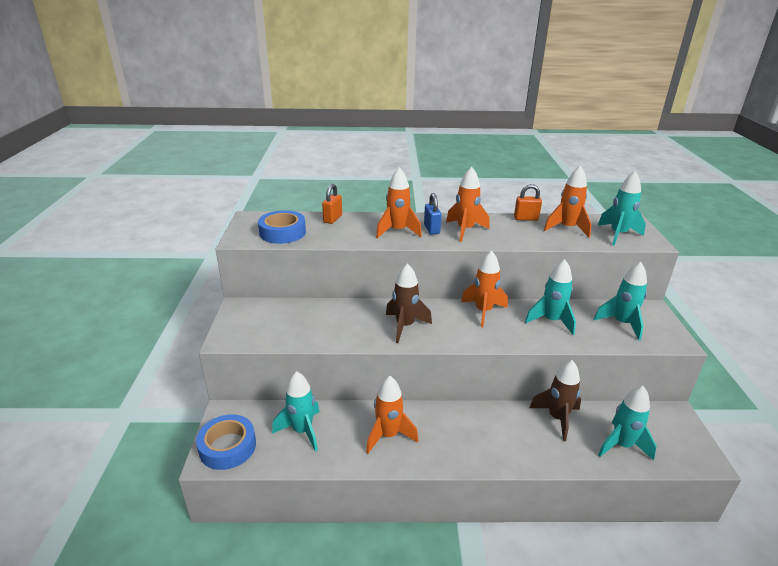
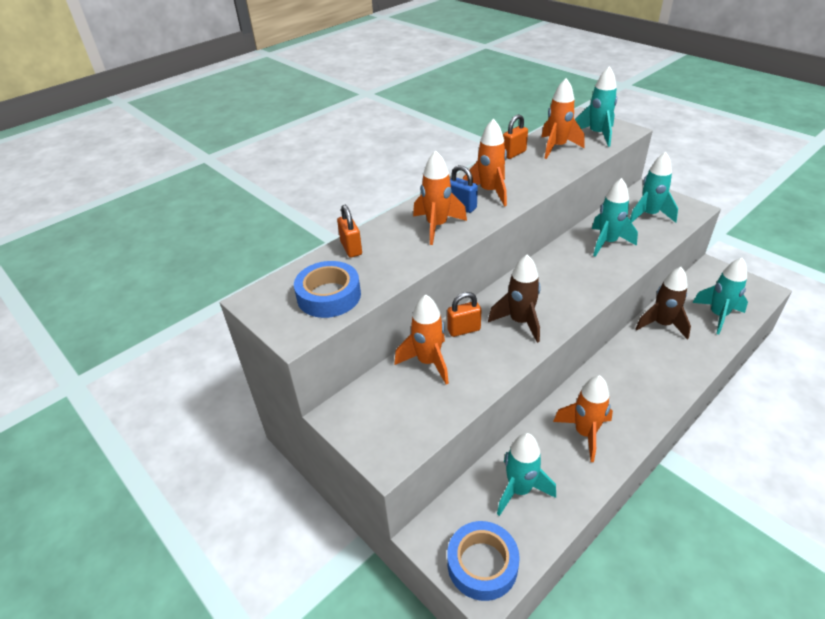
camera: 40 degrees left, 10 degrees up
(365, 310) = (464, 330): none -> orange padlock
(483, 311) = (553, 266): orange rocket -> orange rocket (428, 362)

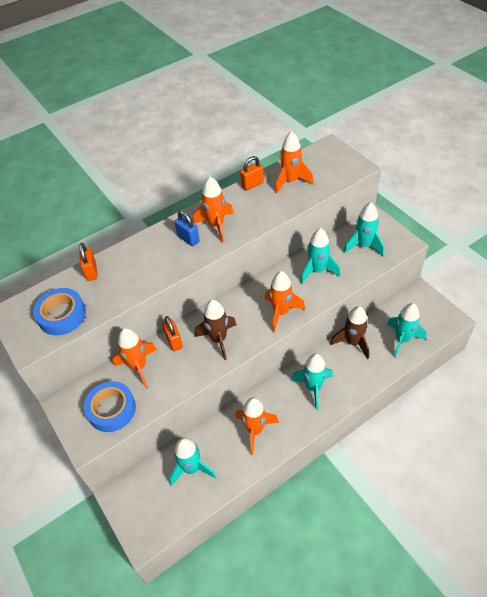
camera: 10 degrees right, 10 degrees up
(437, 226) = (162, 257): orange rocket -> orange rocket (281, 312)
(464, 330) = (174, 341): orange padlock -> orange padlock turned 75 degrees clockwise
(482, 564) = (147, 520): blue tape -> blue tape (111, 409)
(597, 135) = (331, 170): turquoise rocket -> turquoise rocket (313, 388)

